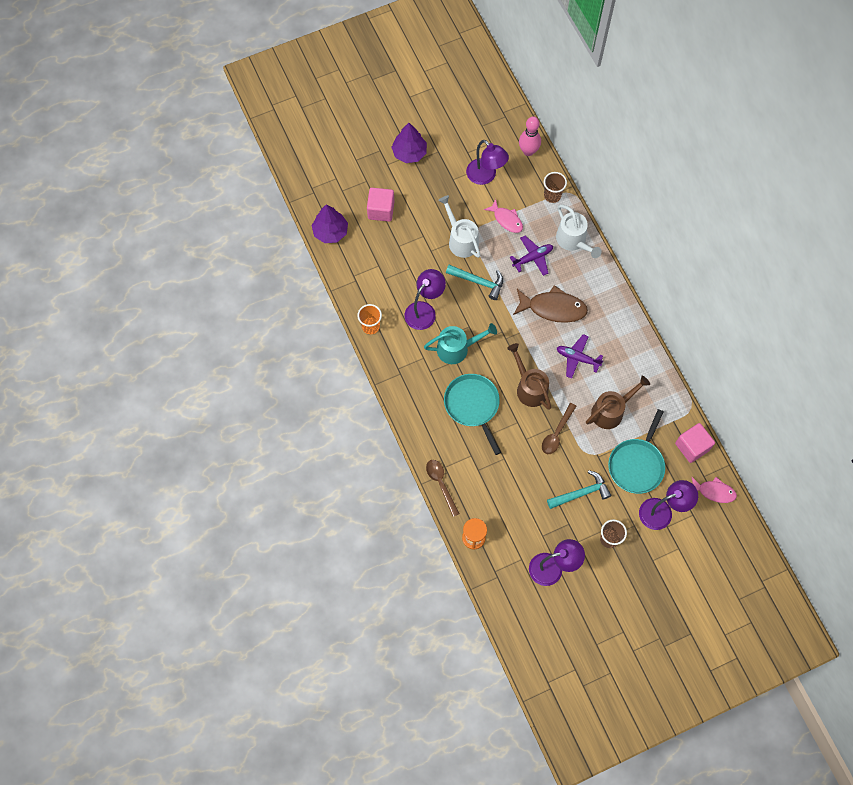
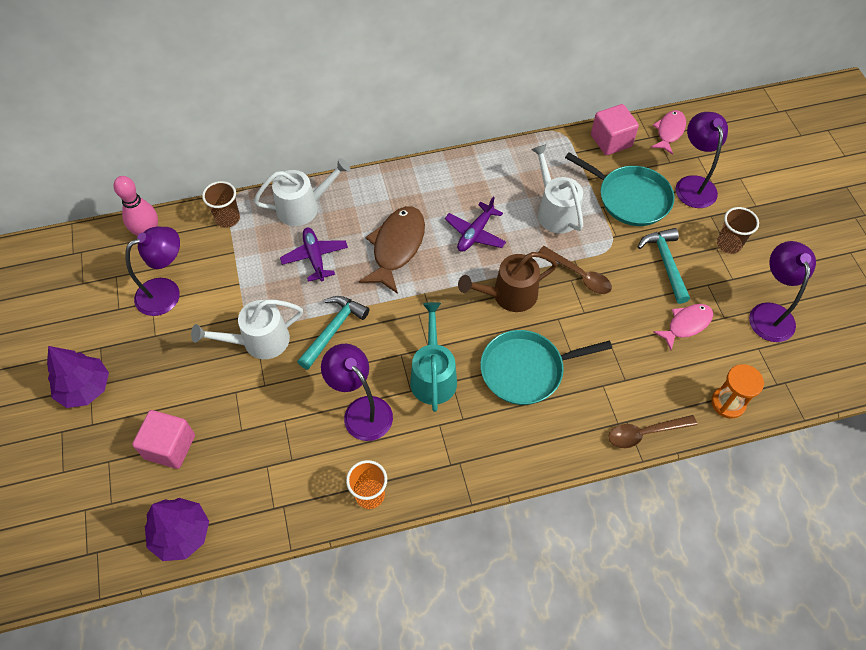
camera: 80 degrees left, 10 degrees down
(506, 219) = (246, 278): pink fish -> pink fish (686, 325)
(611, 411) = (555, 211): brown watering can -> white watering can

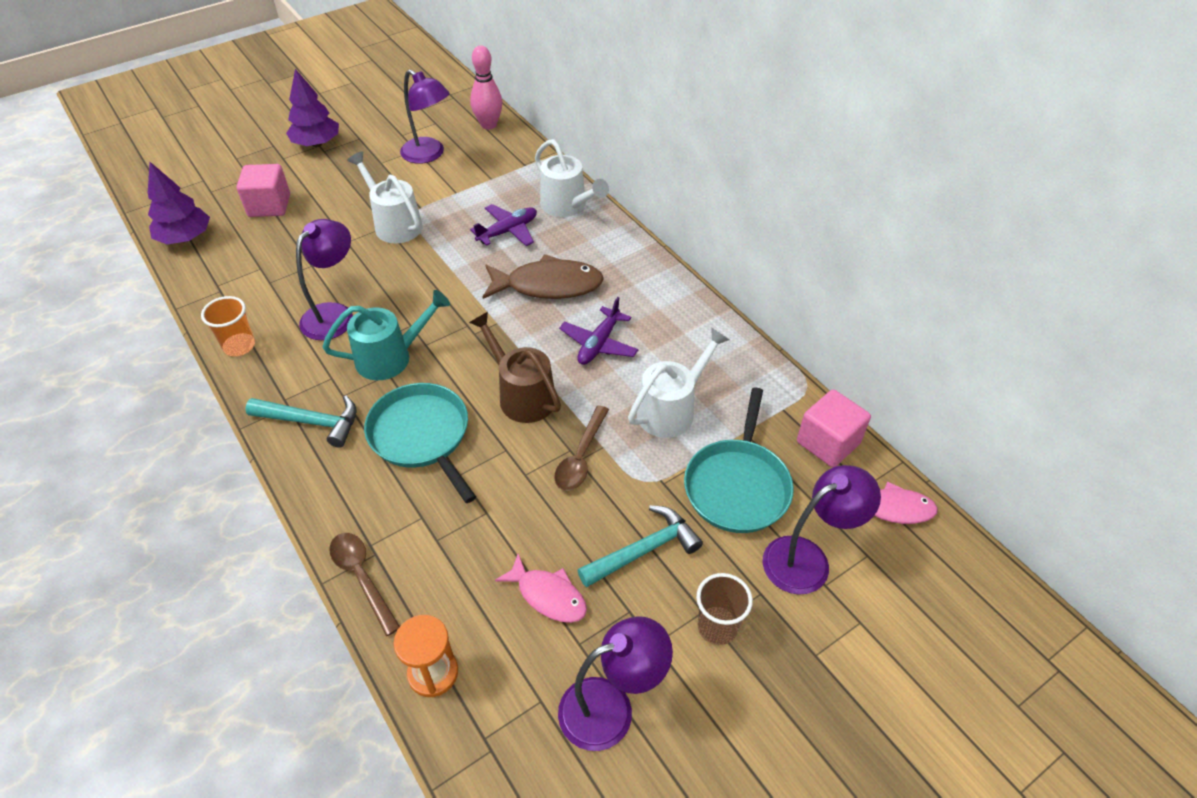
camera: 70 degrees right, 10 degrees down
(227, 218) = (528, 163): brown cup -> none
(333, 330) = (424, 268): turquoise hammer -> turquoise hammer (312, 422)
(475, 233) = (599, 344): purple plane -> purple plane turned 75 degrees counterclockwise

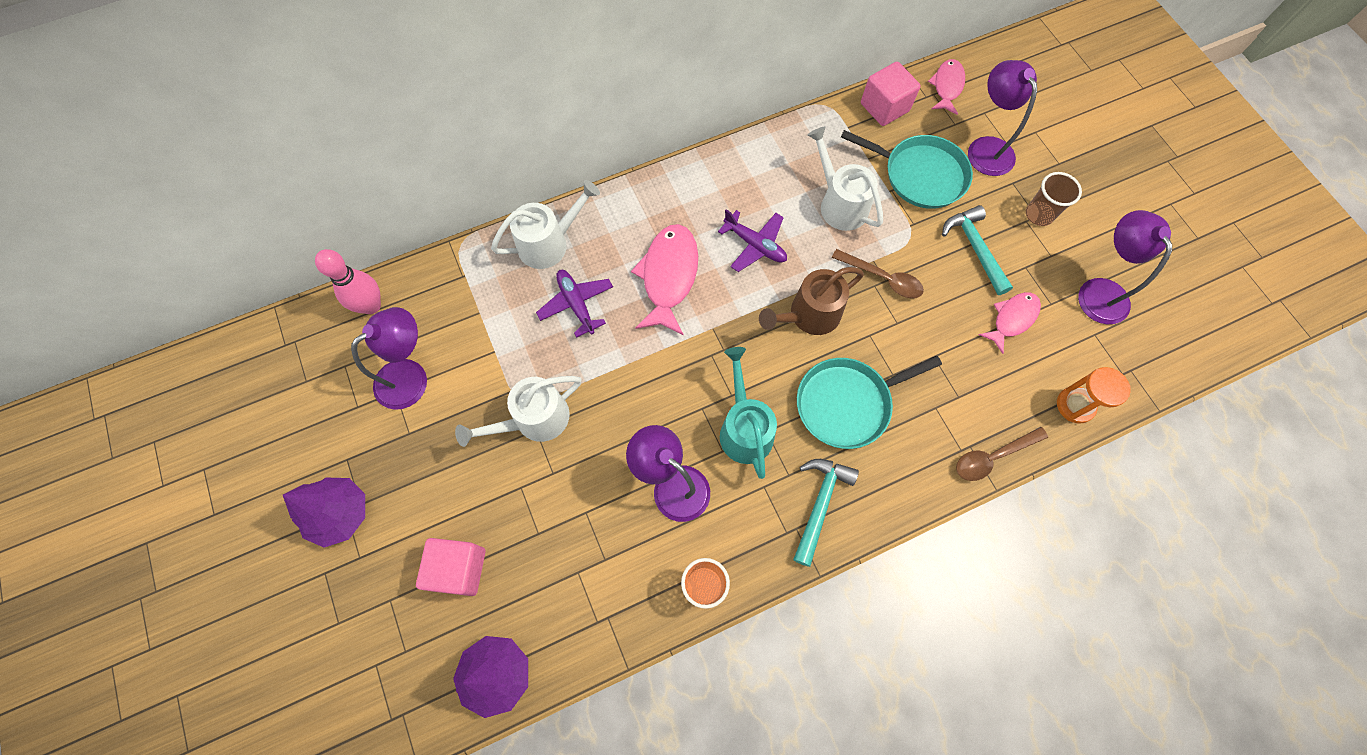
camera: 80 degrees left, 20 degrees up
(548, 285) = (669, 276): brown fish -> pink fish

